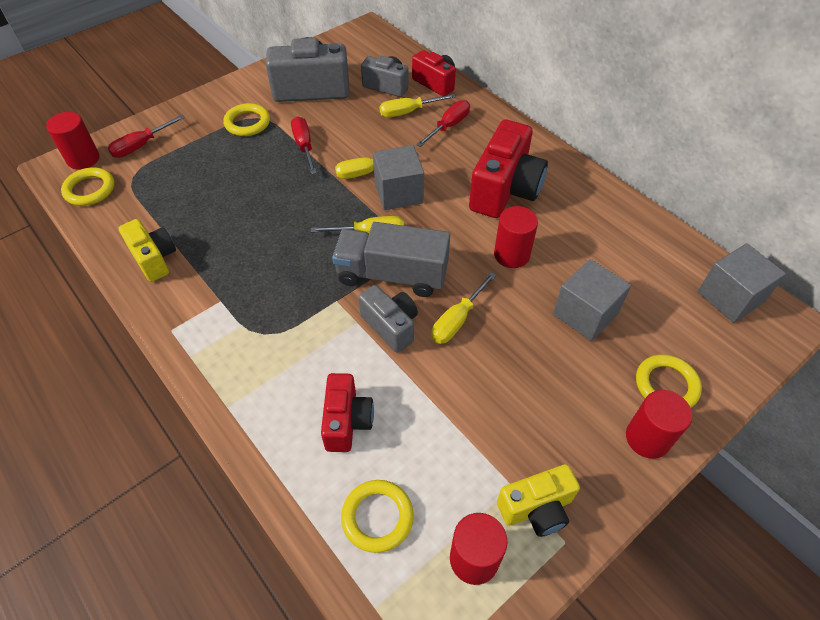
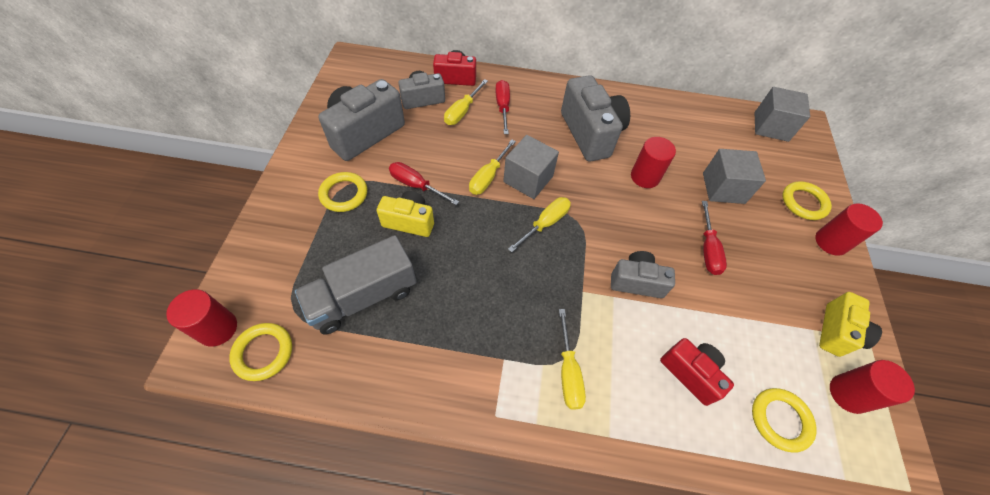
camera: 45 degrees left, 5 degrees up
(141, 146) = (265, 276): red screwdriver -> red screwdriver (708, 249)
(154, 259) = (407, 368): yellow camera -> yellow camera (409, 221)
(392, 275) = (594, 244): grey truck -> grey truck (363, 296)
(457, 320) = (667, 246): yellow screwdriver -> yellow screwdriver (568, 372)
(505, 190) = (590, 133): red camera -> grey camera

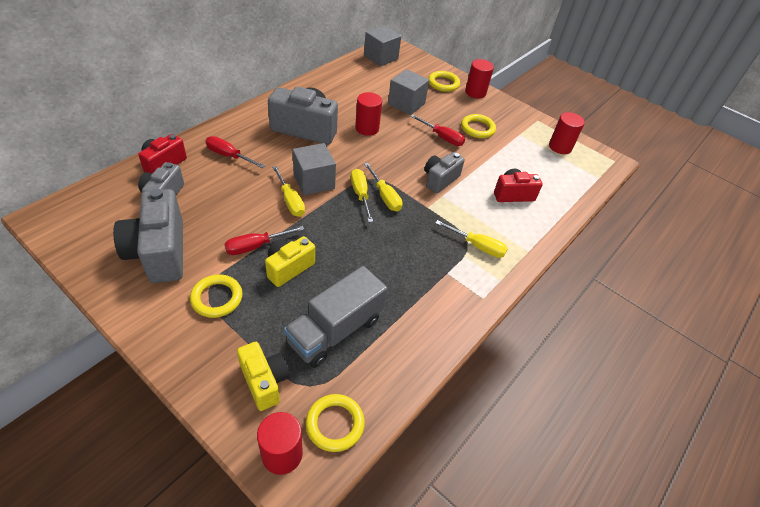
camera: 60 degrees left, 10 degrees down
(363, 296) = (335, 330): grey truck -> grey truck turned 45 degrees clockwise
(462, 111) = (207, 180): yellow screwdriver -> yellow screwdriver (385, 196)
(780, 420) = (559, 179): yellow ring -> yellow ring (477, 128)
(837, 332) = (526, 127): yellow camera -> yellow camera (264, 381)

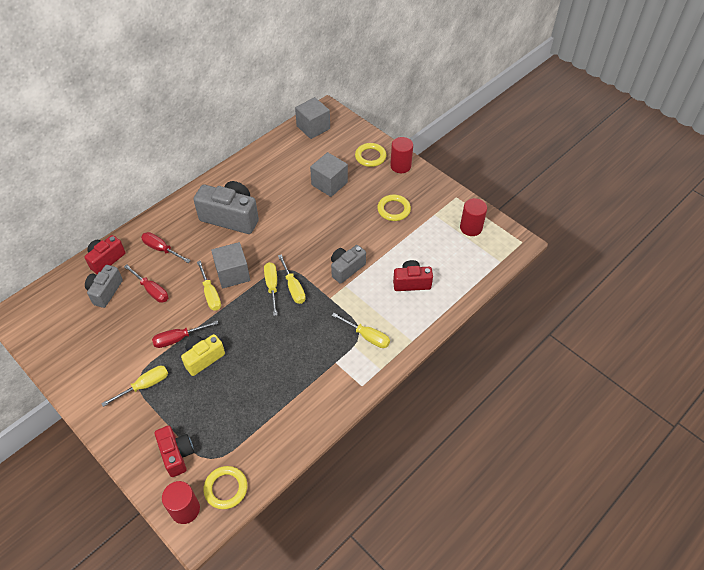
camera: 10 degrees right, 5 degrees up
(159, 252) = (101, 345): grey camera -> none
(217, 298) = (145, 385): yellow ring -> yellow screwdriver
(264, 381) = (177, 454): yellow camera -> red camera
(335, 330) = (235, 413): grey truck -> none
(367, 128) = (287, 214): red cylinder -> none
(442, 137) = (357, 221): red screwdriver -> red screwdriver (152, 290)

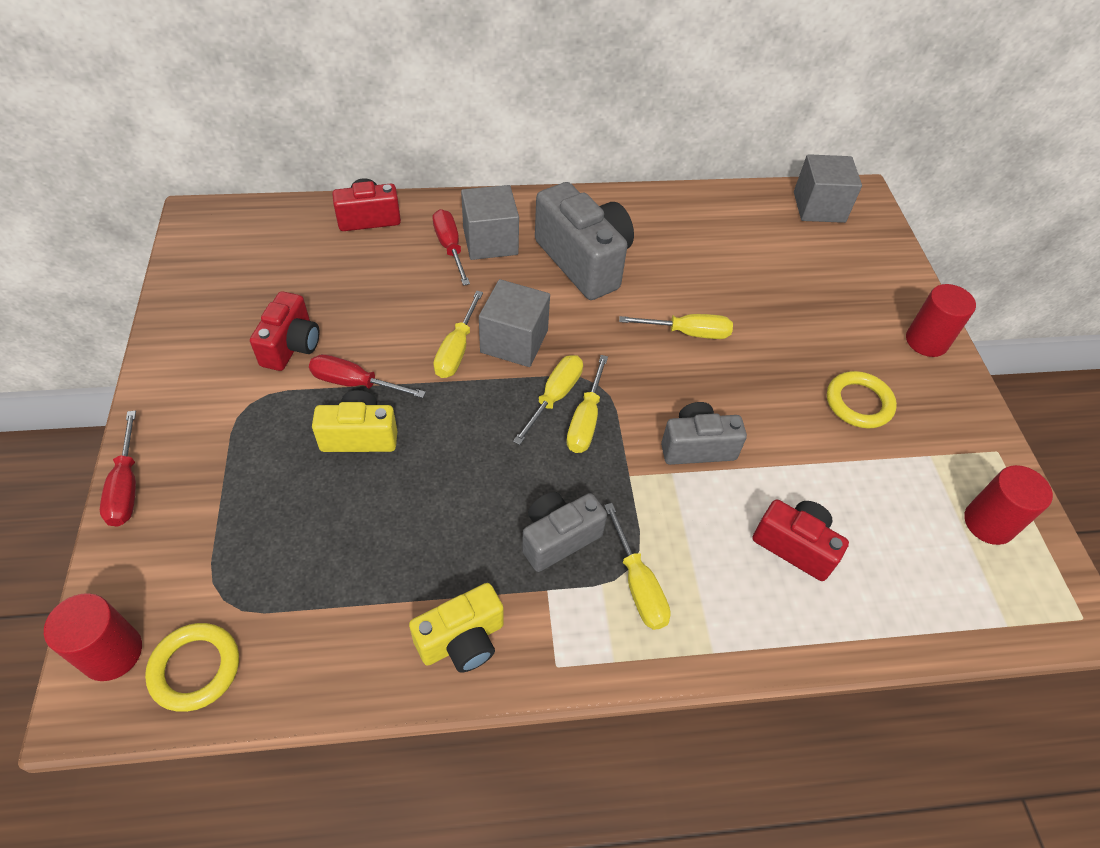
camera: 35 degrees right, 0 degrees up
(105, 291) = (328, 257): grey camera -> grey camera (558, 538)
(145, 385) = (249, 418): yellow screwdriver -> yellow screwdriver (688, 333)
(152, 290) = (385, 293): red screwdriver -> red screwdriver (126, 487)
(177, 454) = (187, 554): red camera -> red camera (291, 346)
(320, 402) = (462, 640): none -> yellow camera
(329, 183) = (778, 300): grey cube -> grey cube (490, 241)
(370, 157) = (882, 298): yellow ring -> none

